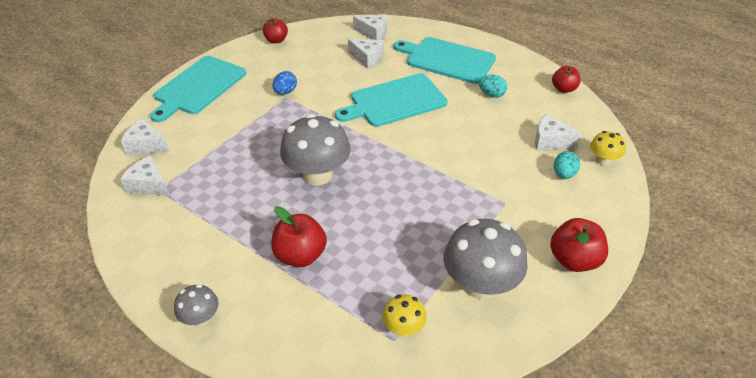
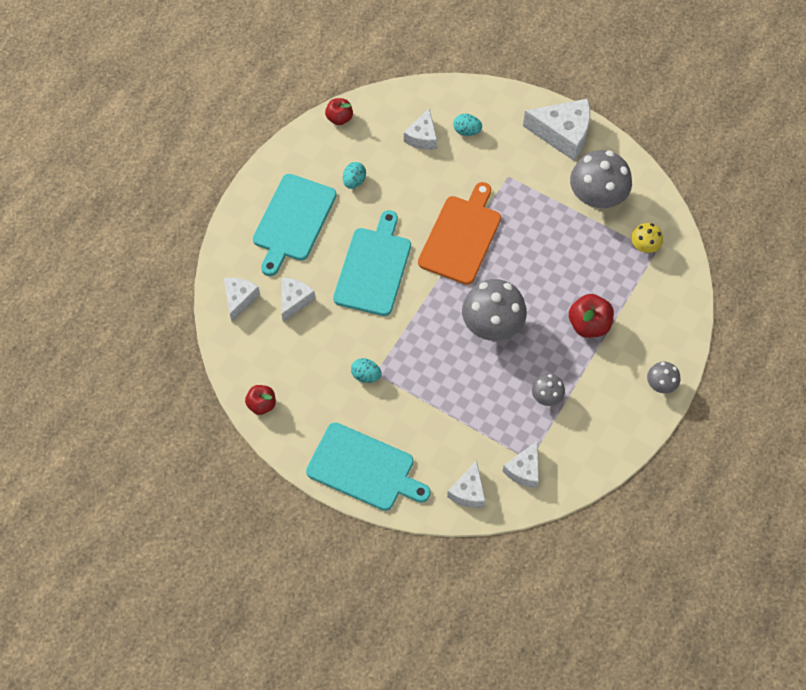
camera: 95 degrees left, 20 degrees up
(222, 209) = (546, 396): none -> grey mushroom
(285, 92) = (366, 375): blue egg -> turquoise egg
(395, 101) = (373, 268): turquoise cutting board -> turquoise cutting board turned 135 degrees counterclockwise
(426, 160) = (461, 236): none -> orange cutting board
(574, 260) = (563, 134): red apple -> white cheese
(603, 160) = (445, 99): yellow mushroom -> none

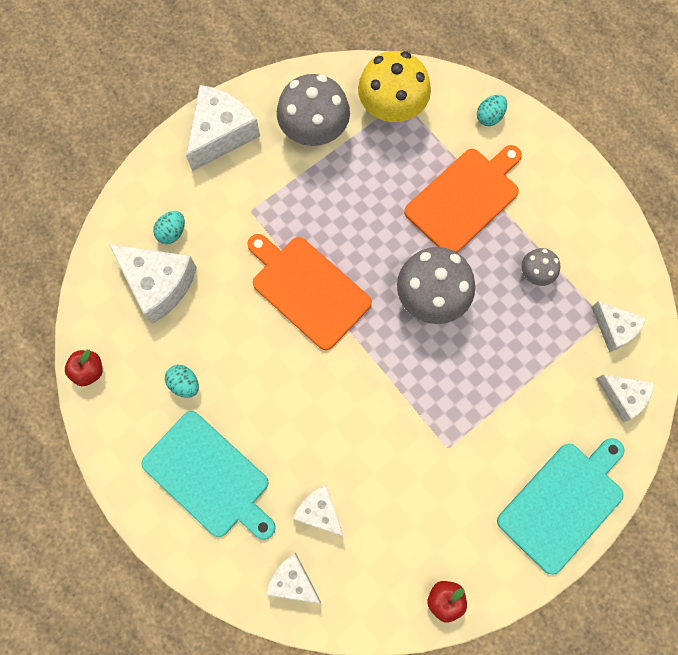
camera: 70 degrees left, 10 degrees up
(366, 375) = (447, 460): turquoise egg -> turquoise egg (489, 117)
(373, 268) = (311, 402): turquoise cutting board -> none
(422, 137) = (158, 284): white cheese -> white cheese, size x1.67
(589, 324) = (465, 198): red apple -> orange cutting board
(644, 246) = (392, 108): yellow mushroom -> yellow mushroom, size x1.97
(661, 384) = (557, 156): grey mushroom -> none

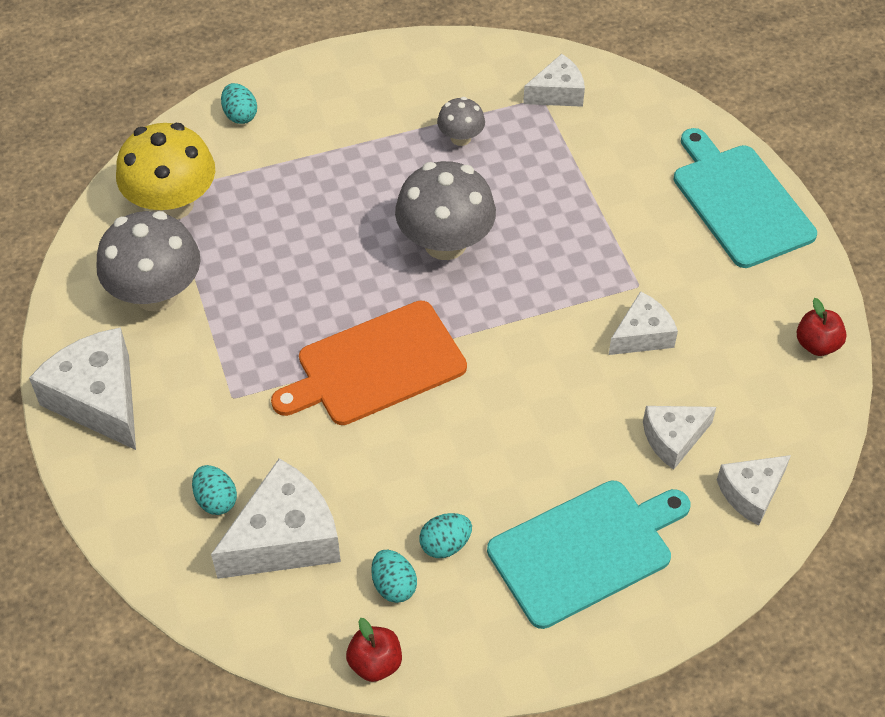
camera: 70 degrees left, 20 degrees down
(145, 362) = (393, 585): none -> turquoise egg
(465, 198) = (333, 171): orange cutting board -> none
(623, 397) = (638, 112): white cheese -> white cheese (642, 335)

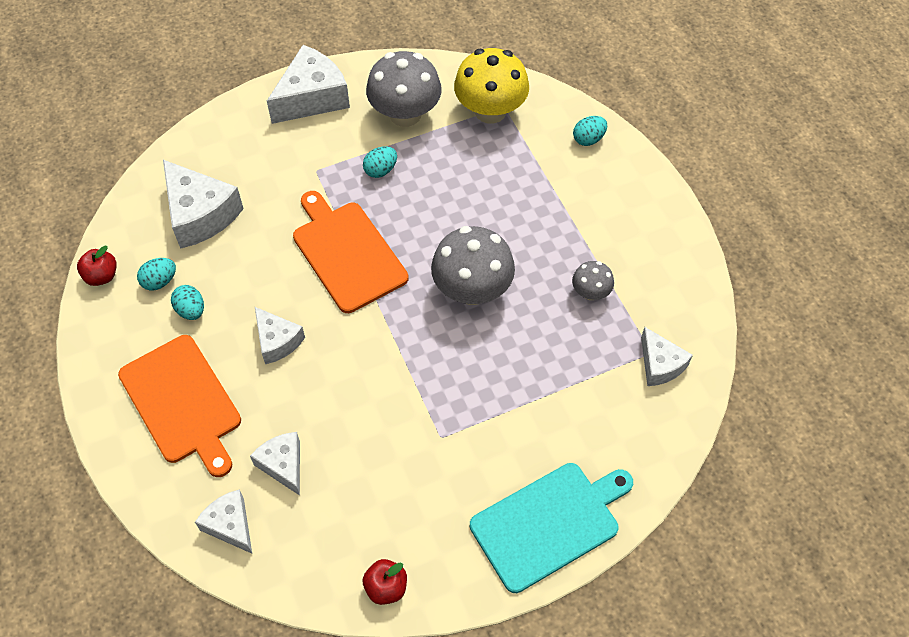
camera: 85 degrees right, 5 degrees up
(216, 500) = (231, 172): turquoise egg -> turquoise egg (380, 170)
(585, 550) = (182, 402): turquoise cutting board -> orange cutting board
(642, 335) = (387, 440): white cheese -> white cheese (277, 341)

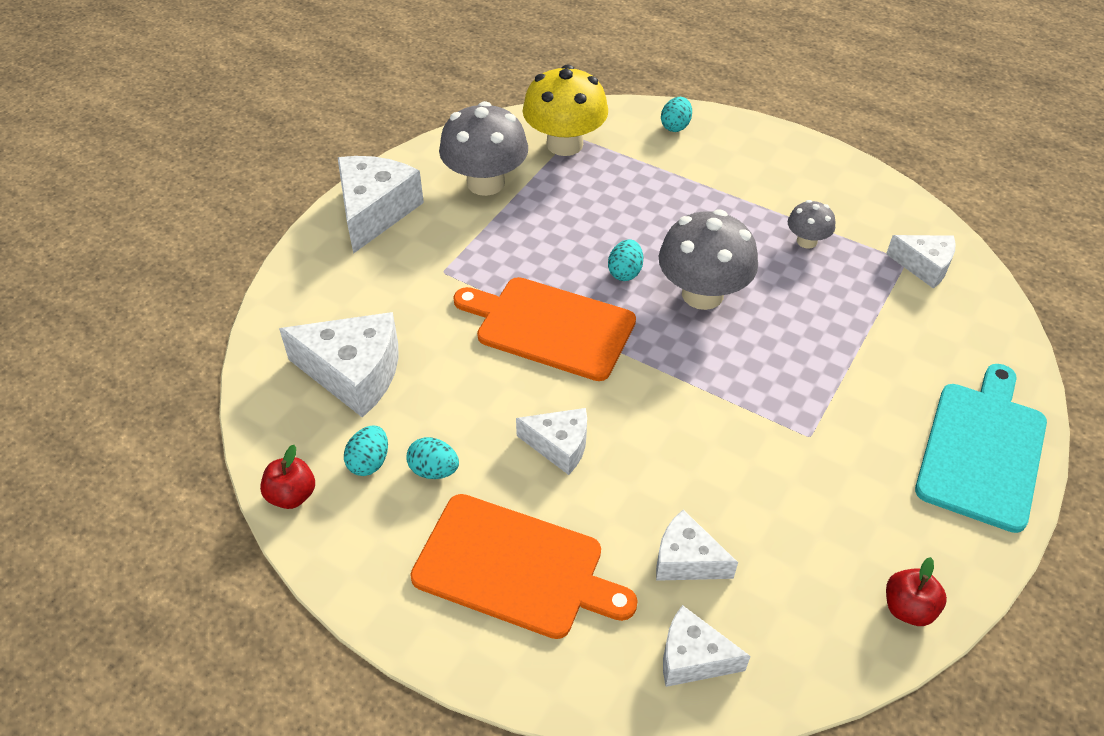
camera: 35 degrees left, 10 degrees down
(380, 170) = (510, 240): turquoise egg -> turquoise egg (625, 272)

